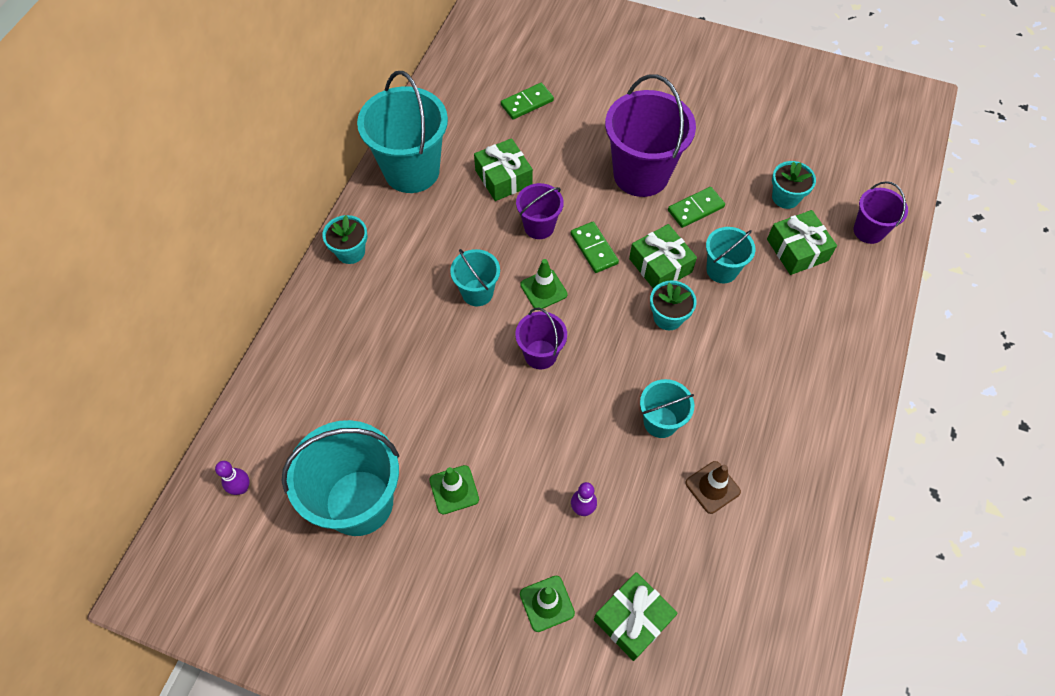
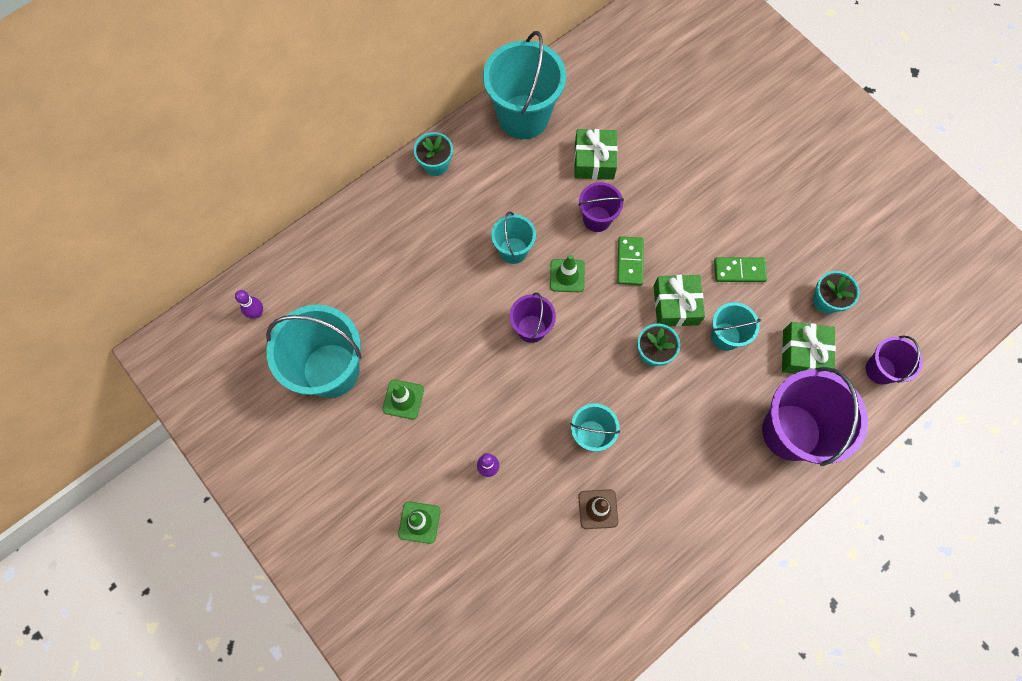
camera: 30 degrees right, 10 degrees up
(527, 103) = (656, 100): green domino -> none
(633, 619) = (474, 571): green gift -> none
(641, 174) = (712, 215): purple bucket -> purple bucket (791, 432)

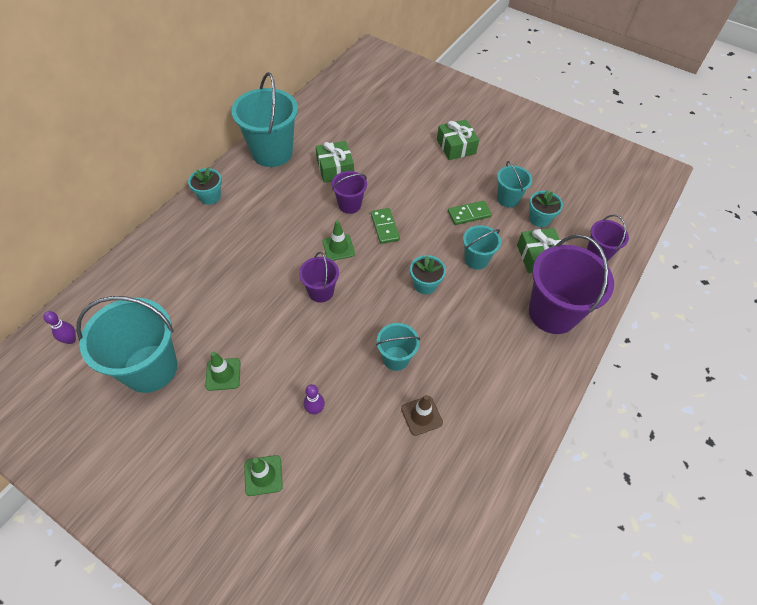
camera: 20 degrees left, 15 degrees down
(513, 250) = (289, 240): turquoise bucket -> turquoise bucket (508, 199)
(676, 305) = (430, 247): green gift -> green gift (456, 146)

